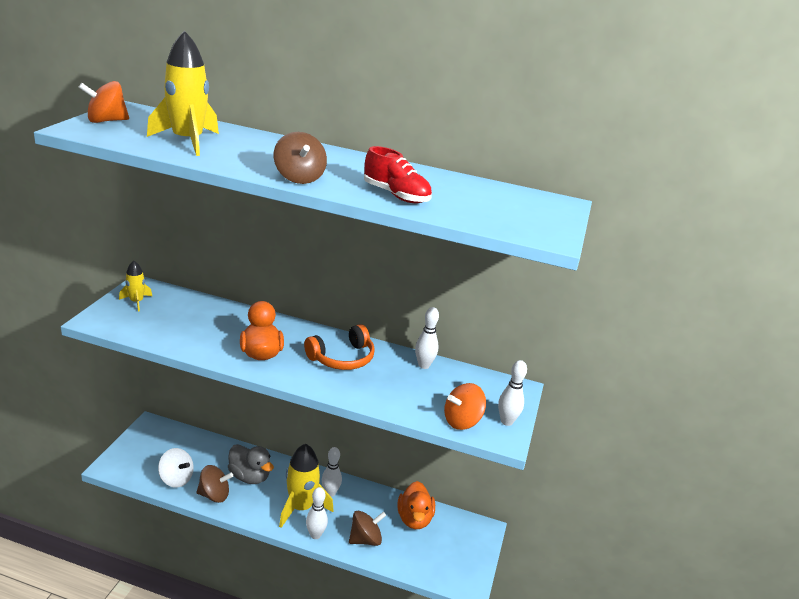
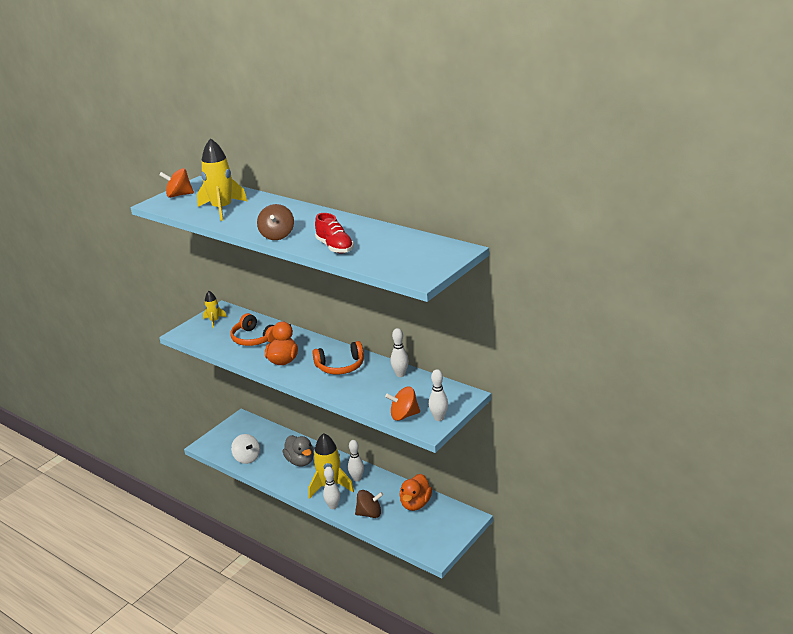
camera: 25 degrees right, 0 degrees up
(205, 325) = (254, 339): none -> orange headphones
(214, 495) = (270, 471): brown spinning top -> none

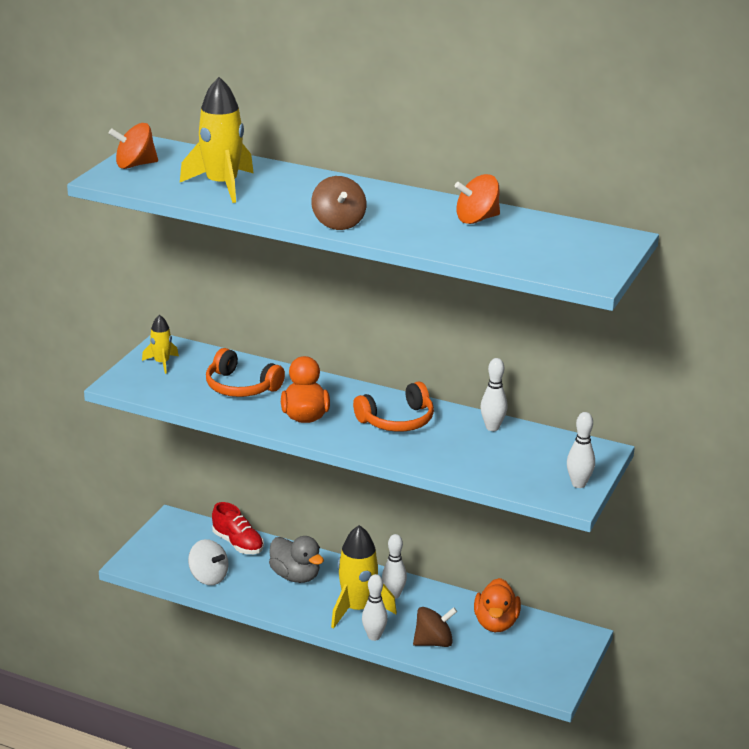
camera: 15 degrees left, 0 degrees up
(335, 247) = (438, 238): red shoe -> red shoe (238, 543)
(404, 415) = (526, 483): orange spinning top -> orange spinning top (477, 219)

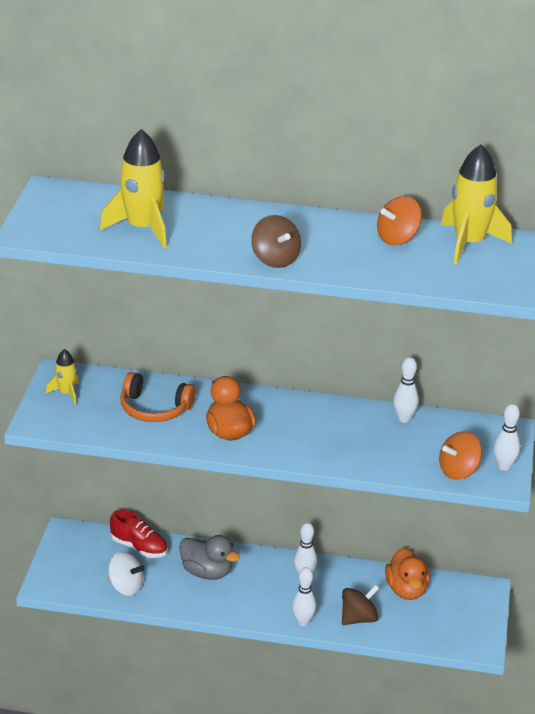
camera: 15 degrees left, 5 degrees up
(135, 165) = (45, 214): orange spinning top -> orange spinning top (458, 471)
(357, 609) = (277, 596): yellow rocket -> yellow rocket (469, 243)
(397, 420) = (315, 424): orange headphones -> none

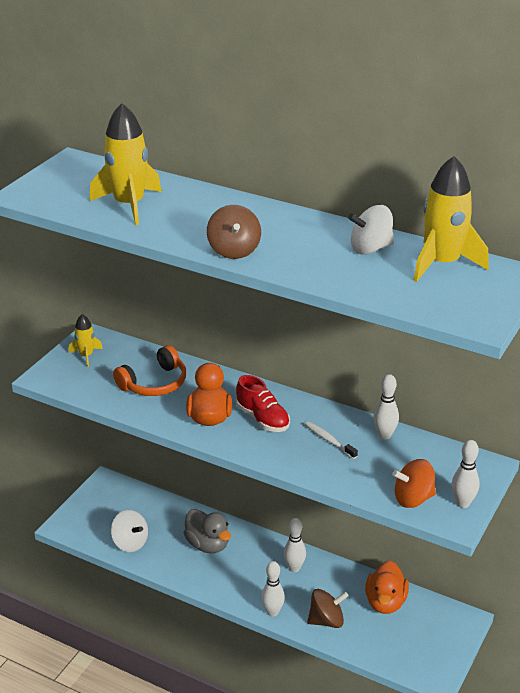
camera: 20 degrees right, 0 degrees up
(139, 547) = (160, 509): red shoe -> red shoe (262, 419)
(154, 409) = (154, 383): orange headphones -> orange headphones turned 75 degrees counterclockwise
(355, 432) = (329, 440): none -> white toothbrush
(397, 238) = (370, 248): orange spinning top -> white spinning top

